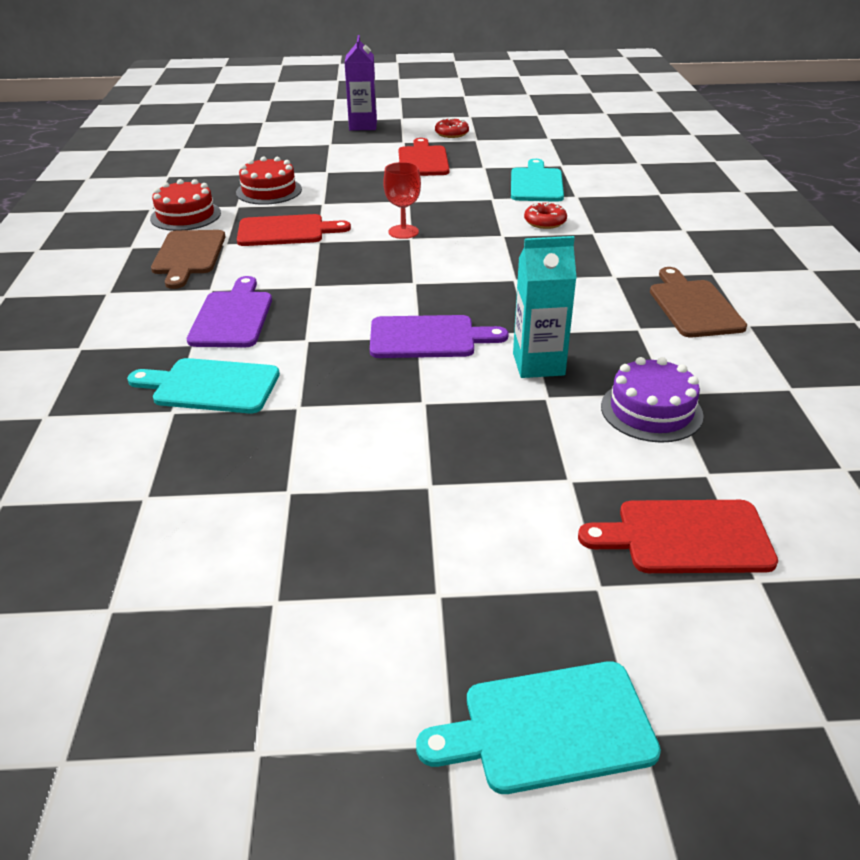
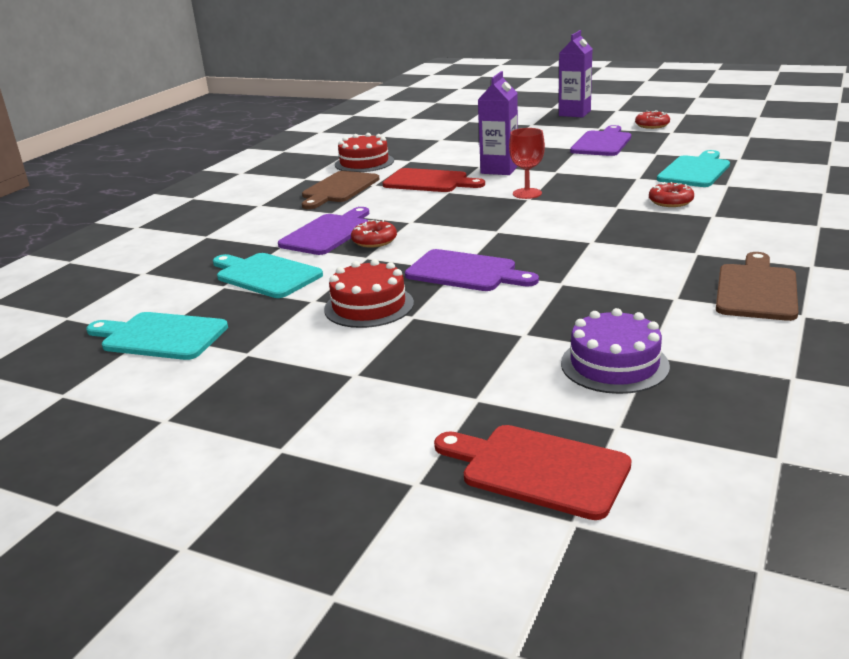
camera: 30 degrees right, 10 degrees down
(269, 191) = (445, 153): red cake -> red cake (369, 306)
(296, 317) = (374, 241): none -> red donut
(348, 206) = (499, 169): none -> purple carton
(423, 160) = (602, 143): red cutting board -> purple cutting board
(538, 364) = (543, 308): turquoise carton -> none
(549, 728) = (264, 566): turquoise cutting board -> turquoise cutting board (160, 336)

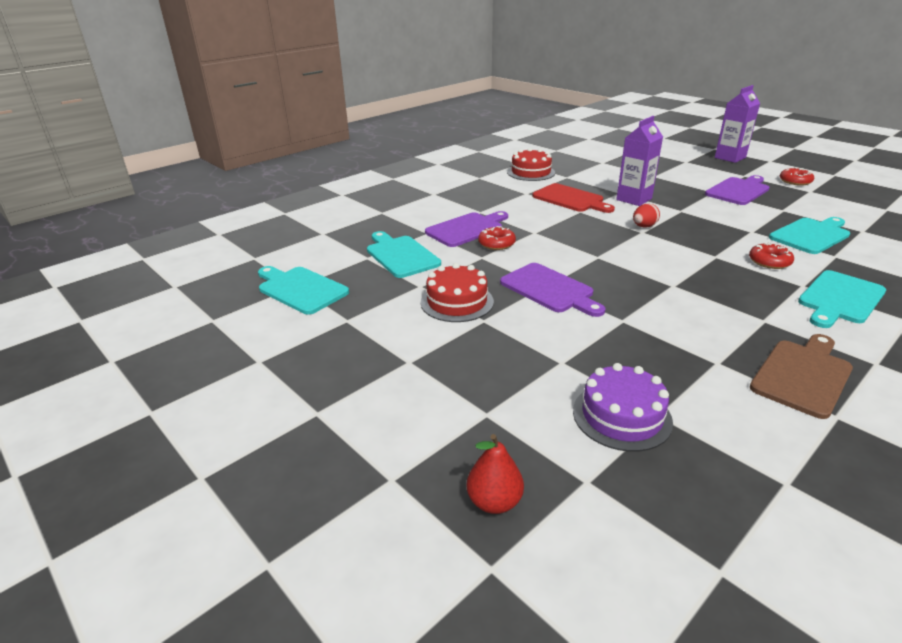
camera: 20 degrees right, 5 degrees up
(339, 189) = (498, 192): brown cutting board -> none
(527, 193) = (644, 226): red goblet -> red egg
(538, 469) = (494, 502): red cutting board -> red pear
(752, 220) = (840, 299): none -> turquoise cutting board

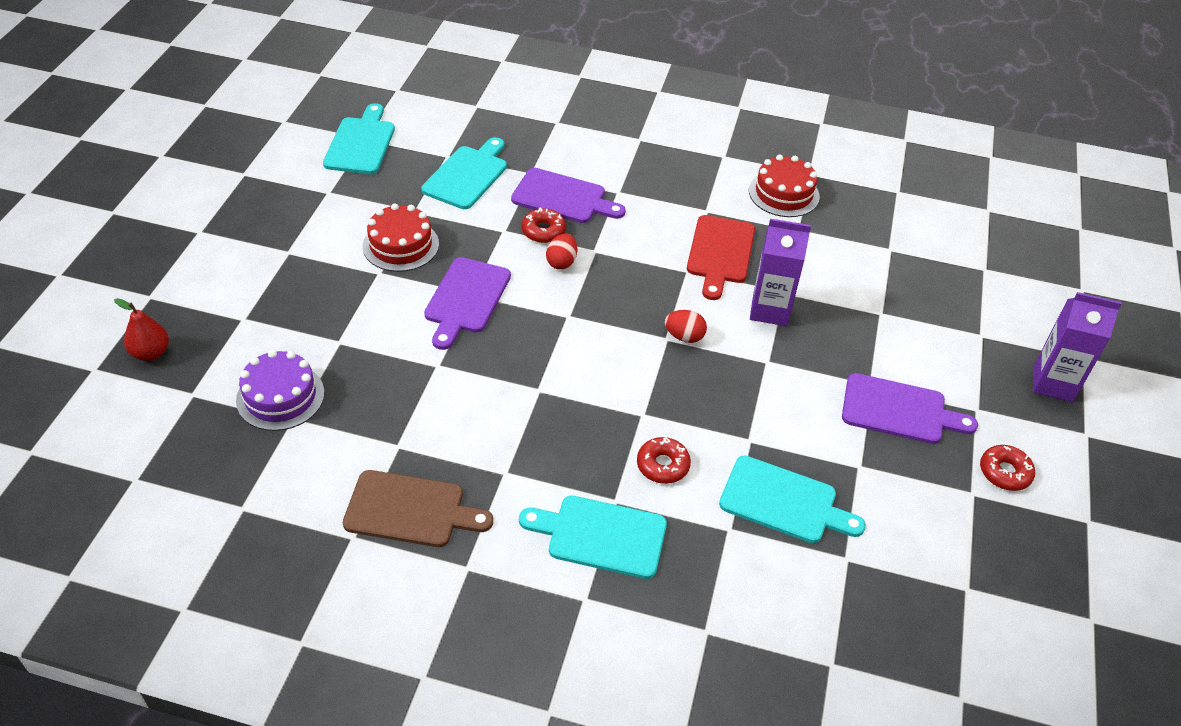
camera: 55 degrees right, 15 degrees up
(537, 245) = (561, 262): none -> red egg

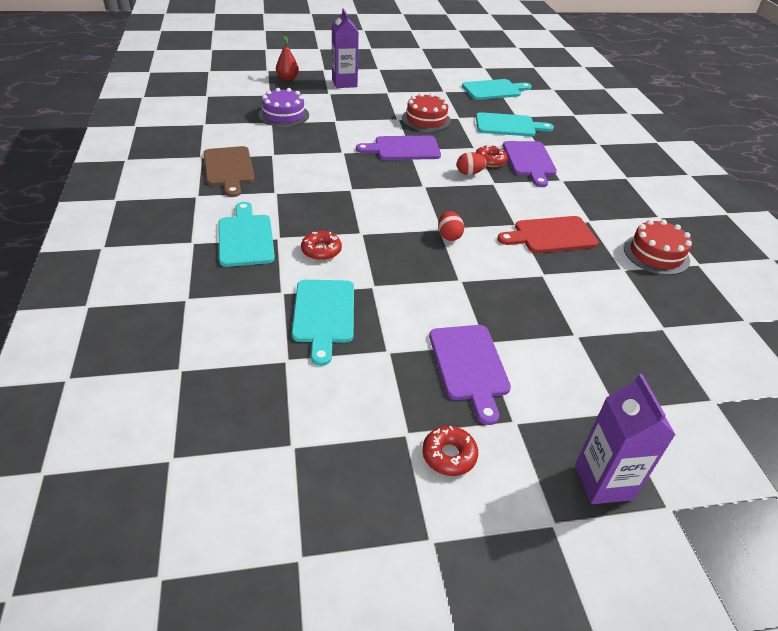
camera: 65 degrees right, 5 degrees down
(770, 310) = (516, 271): purple carton -> purple carton (344, 83)

